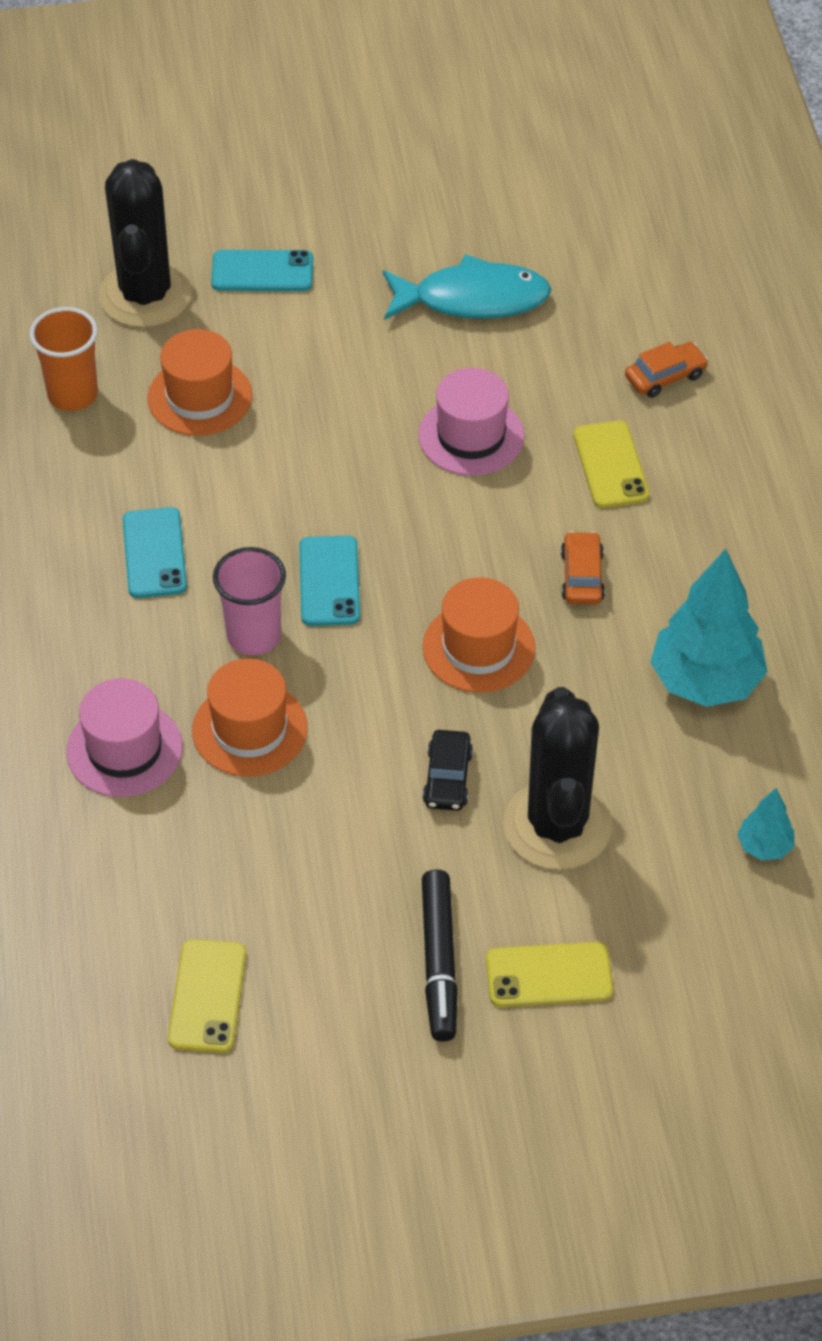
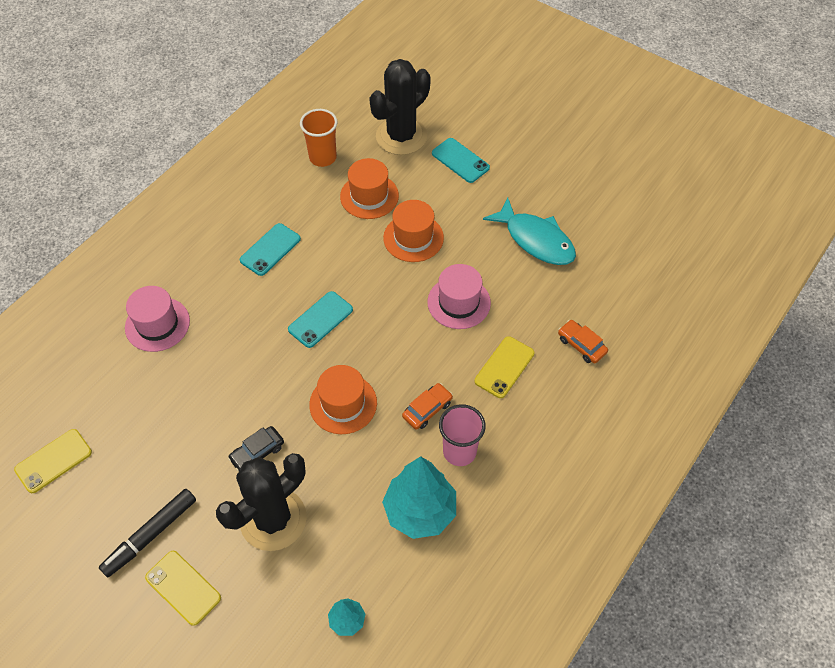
camera: 45 degrees right, 5 degrees up
(250, 729) = (211, 358): orange hat -> orange hat (413, 238)
(254, 636) = (262, 318): pink cup -> pink cup (459, 451)
(665, 376) = (581, 345): orange car -> orange car turned 150 degrees counterclockwise

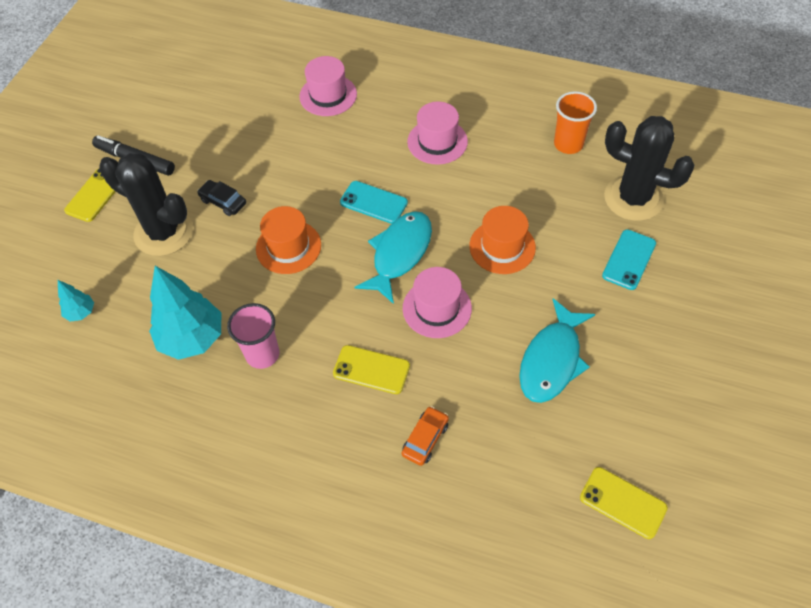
camera: 75 degrees right, 0 degrees up
(53, 461) = (186, 82): yellow phone -> yellow phone (623, 502)
(270, 249) = (437, 141): turquoise phone -> pink hat
(369, 196) = (538, 195): orange hat -> none
(389, 314) = (399, 254): none -> turquoise fish
(427, 409) = (301, 315): orange car -> none

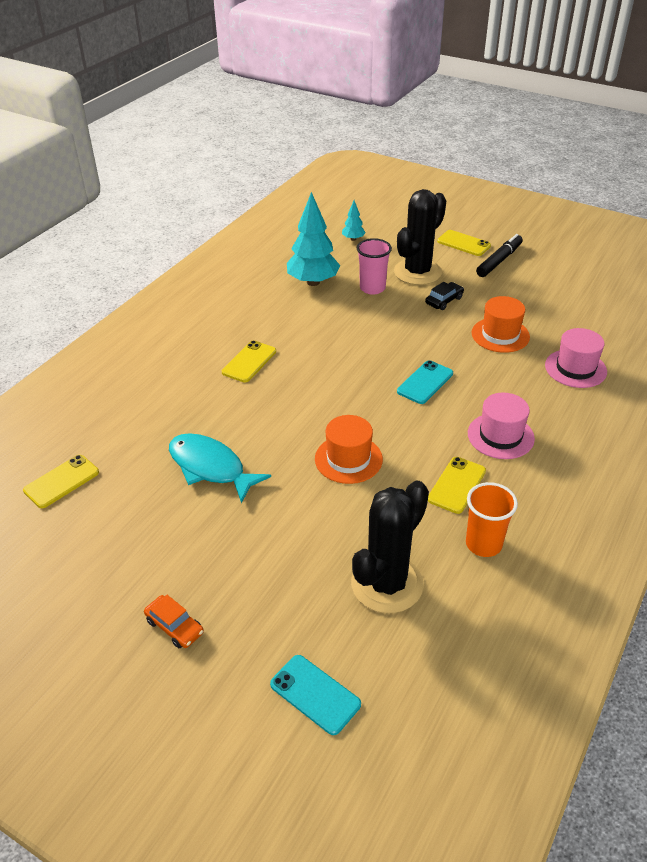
camera: 100 degrees right, 15 degrees down
(262, 354) = (286, 311): pink cup -> pink cup (372, 288)
(288, 247) = (386, 330): orange hat -> orange hat (500, 335)
(399, 254) = (360, 391): turquoise fish -> none
(425, 439) = (176, 381): orange car -> orange car (174, 626)
(437, 308) = (293, 405): pink hat -> none
(509, 166) = (456, 485): none -> yellow phone
(629, 260) = (302, 555): turquoise phone -> turquoise phone (315, 694)

